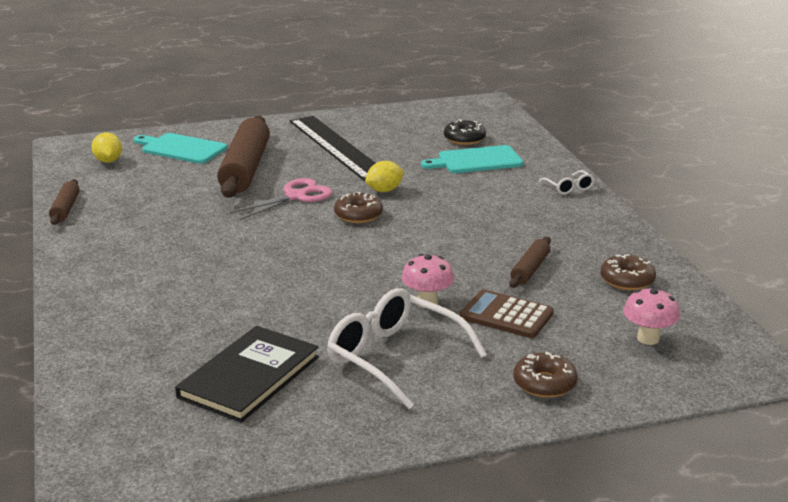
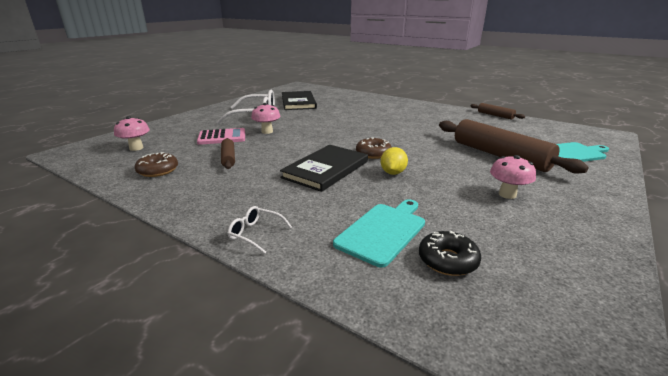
camera: 140 degrees right, 0 degrees up
(108, 161) = (563, 135): yellow lemon -> none
(295, 196) = (429, 151): pink scissors -> none
(337, 147) = (507, 194): black ruler -> pink mushroom
(440, 216) = (326, 169): none -> black book
(506, 315) = (222, 137): brown calculator -> pink calculator
(544, 383) = (184, 124): brown donut -> none

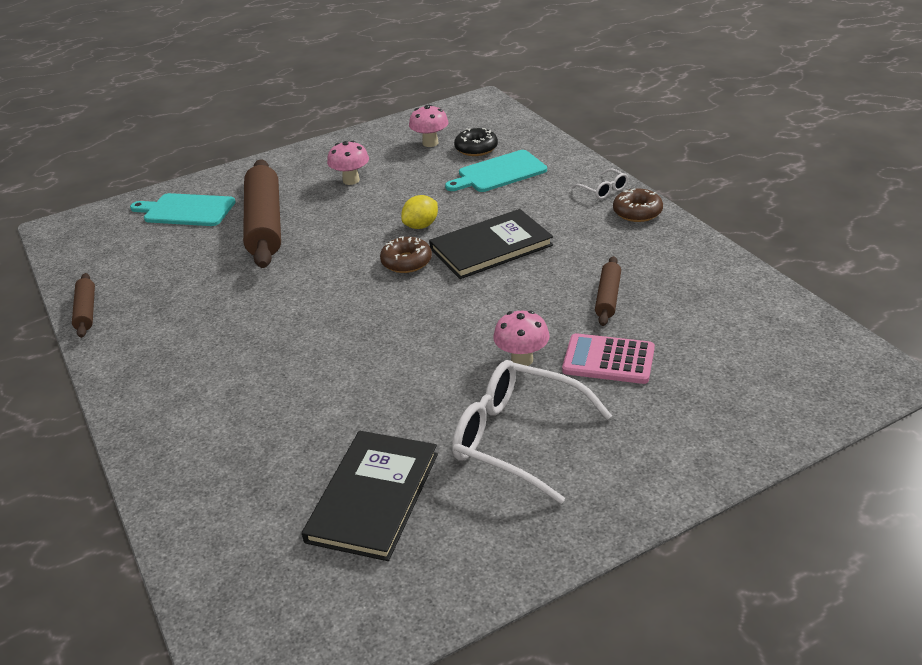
camera: 150 degrees left, 10 degrees up
(136, 148) = (759, 360): pink mushroom -> pink mushroom (430, 143)
(158, 170) = (708, 292): brown donut -> brown donut (637, 212)

